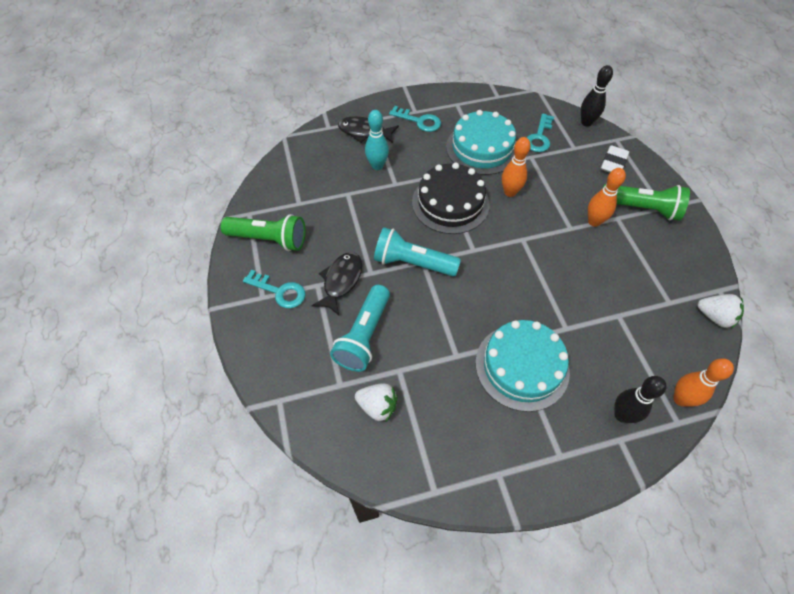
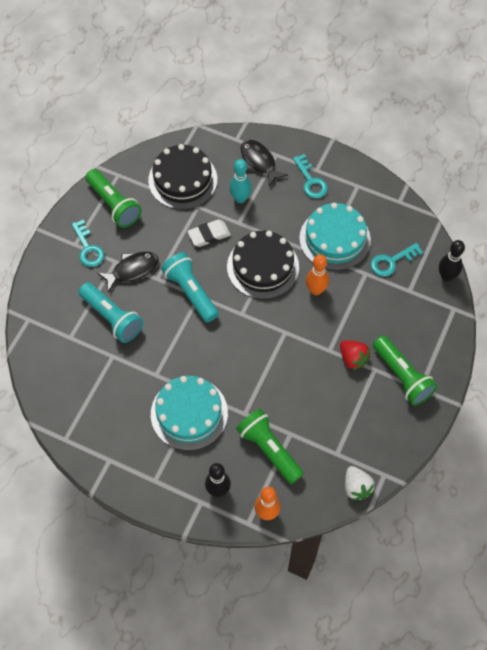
camera: 40 degrees right, 5 degrees up
(313, 182) = (182, 180): none -> black cake
(364, 336) = (112, 318): turquoise flashlight -> turquoise flashlight turned 105 degrees counterclockwise
(377, 406) = (79, 367): white strawberry -> none
(594, 221) = (353, 358): orange bowling pin -> red strawberry
(613, 163) = (425, 325): white eraser -> white eraser (209, 235)
(619, 342) = (269, 449): none -> green flashlight

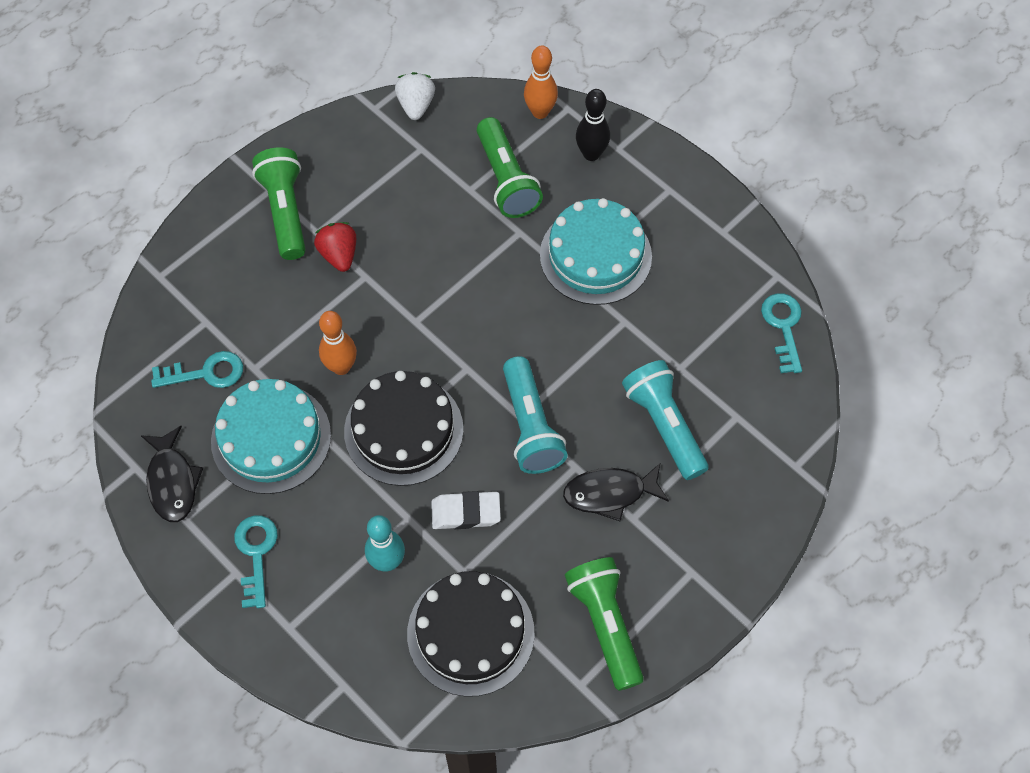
camera: 160 degrees left, 0 degrees up
(88, 248) = (671, 556): turquoise key -> turquoise key (783, 327)
(259, 162) = (324, 622): black fish -> black fish (172, 481)
(446, 276) = (140, 324): black bowling pin -> none

